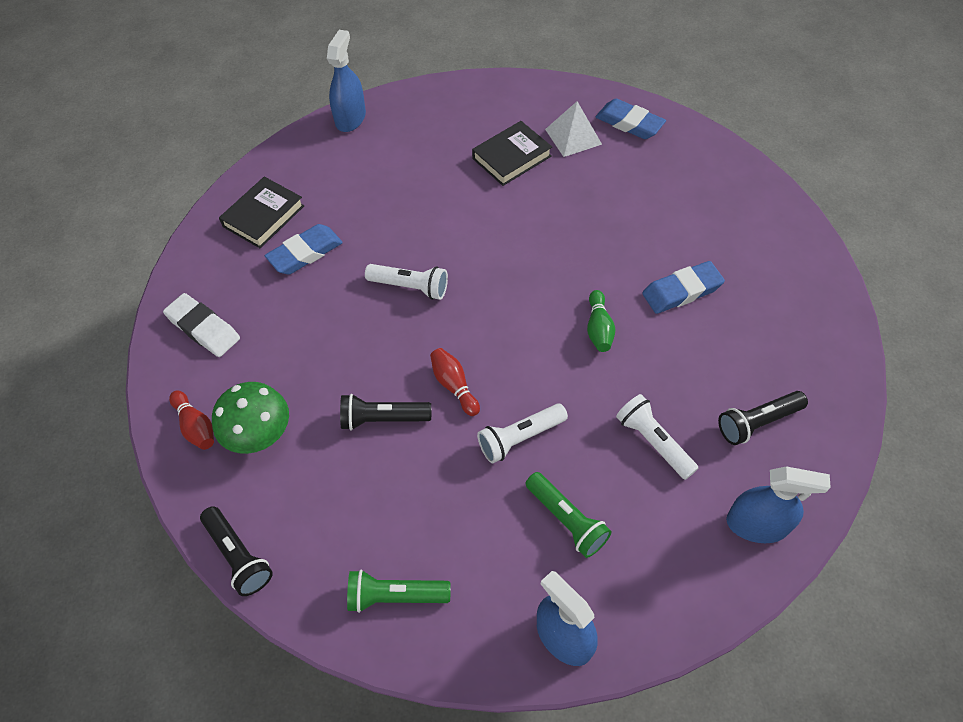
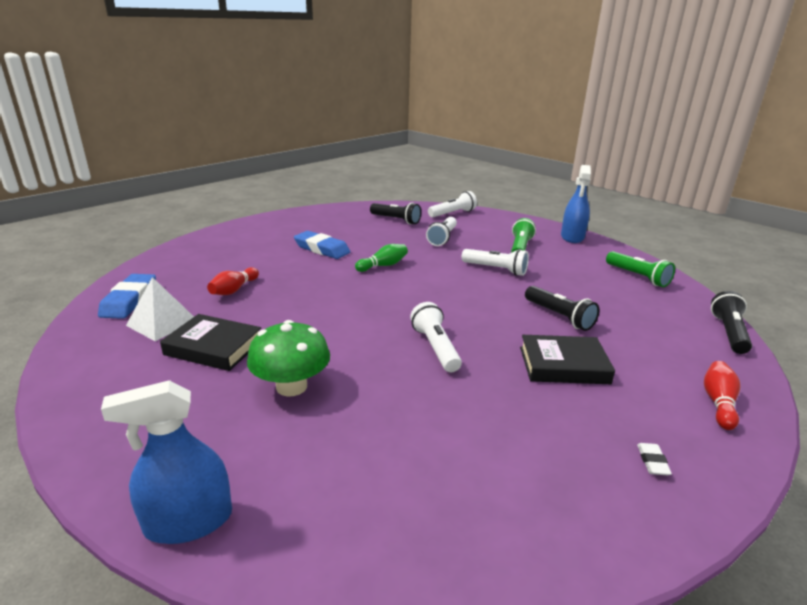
camera: 125 degrees left, 30 degrees down
(203, 328) = (652, 461): white eraser -> white eraser, size x0.44
(259, 433) = (661, 365): green mushroom -> green mushroom (291, 386)
(263, 216) = (461, 509): black book -> black book (563, 365)
(305, 253) = (473, 434): blue eraser -> none
(454, 385) = (494, 299): red bowling pin -> red bowling pin (234, 290)
(756, 524) = (452, 213): blue spray bottle -> white flashlight

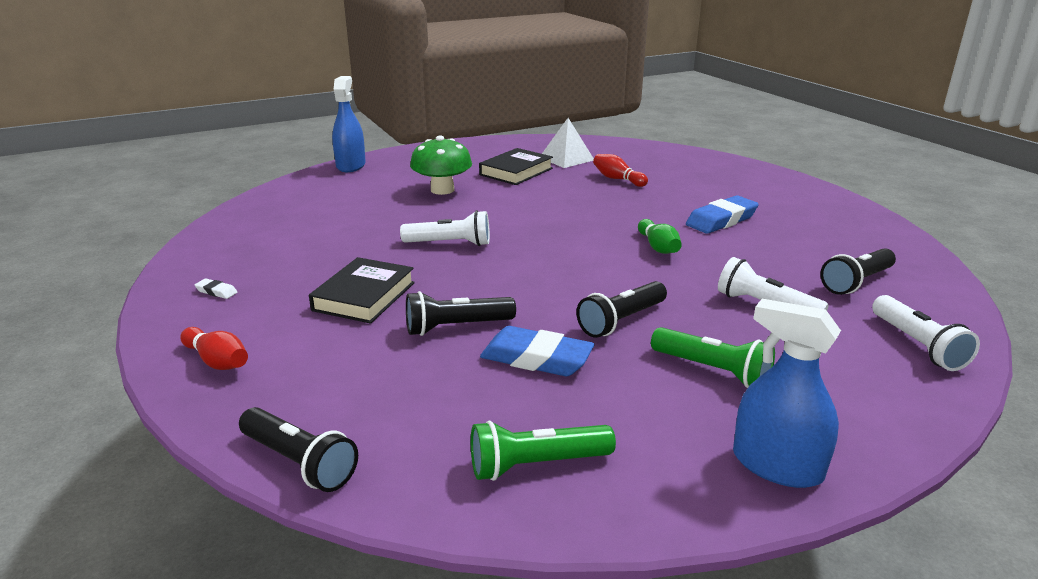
camera: 110 degrees right, 0 degrees up
(129, 300) = (612, 150): blue eraser -> blue eraser (536, 358)
(496, 269) = (621, 321): white flashlight -> black flashlight

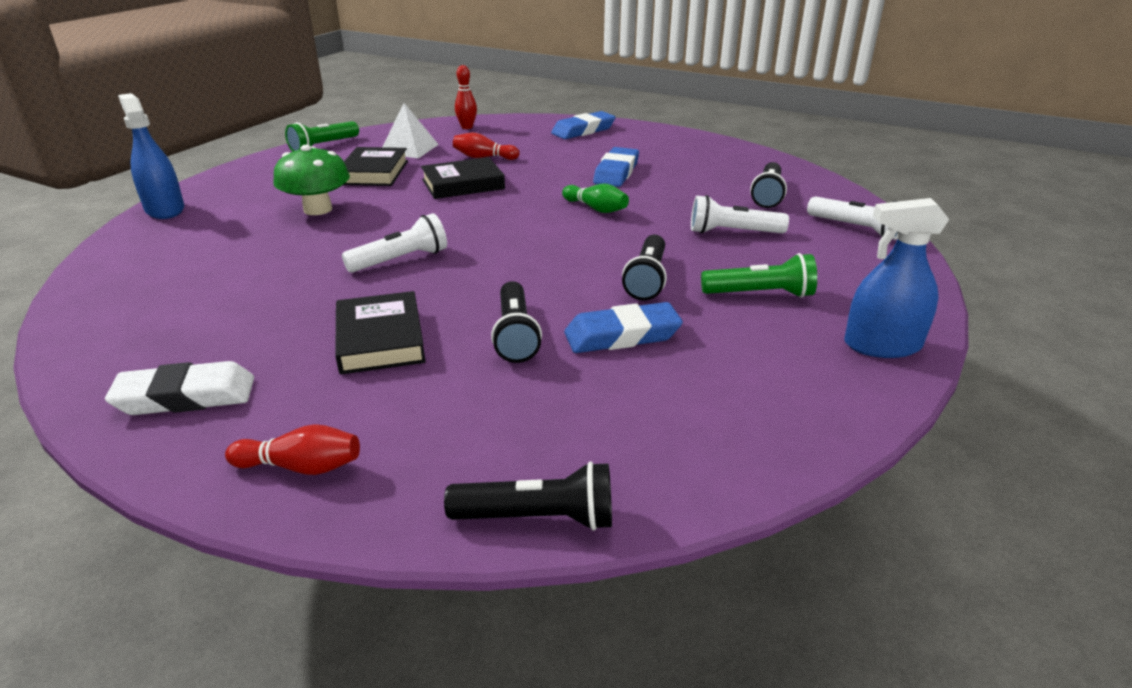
camera: 35 degrees left, 5 degrees up
(216, 291) = (186, 397): white eraser -> white eraser, size x2.26
(456, 327) = (515, 335): black flashlight -> black flashlight turned 45 degrees counterclockwise
(536, 465) = (735, 420): green flashlight -> green flashlight (323, 146)
(571, 197) = (463, 184): none -> black book
(637, 150) = (467, 127): none -> red bowling pin
(741, 175) = (583, 130): none -> blue eraser

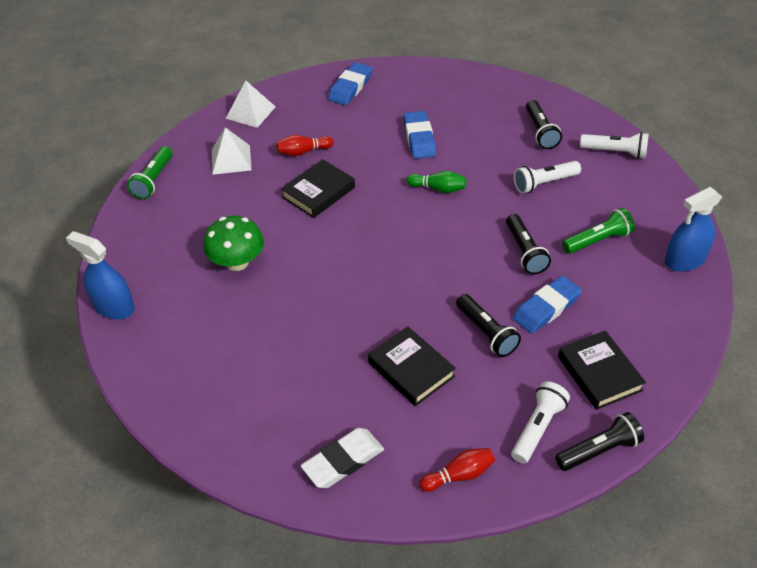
camera: 25 degrees left, 15 degrees up
(374, 172) = (234, 201): black book -> black book (599, 373)
(401, 260) = (354, 293): white flashlight -> white flashlight (538, 428)
(467, 127) = (250, 112): red bowling pin -> white pyramid

